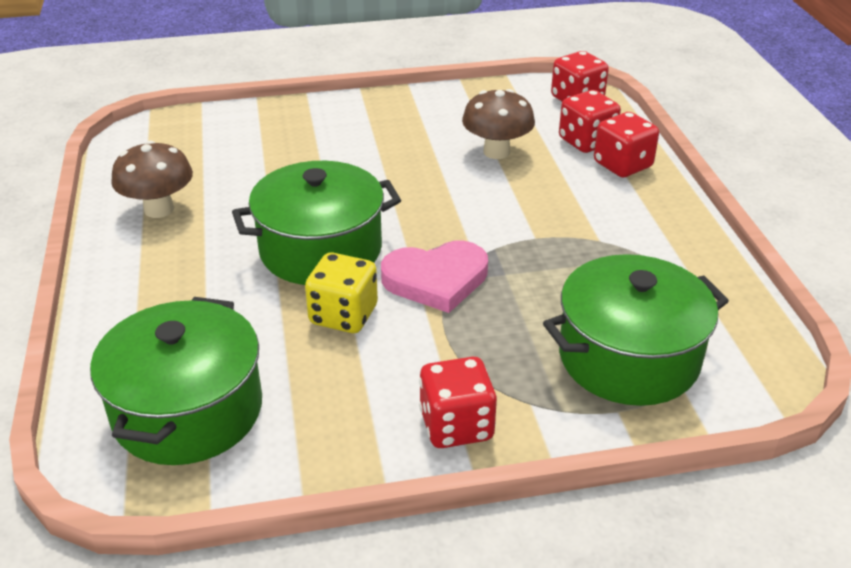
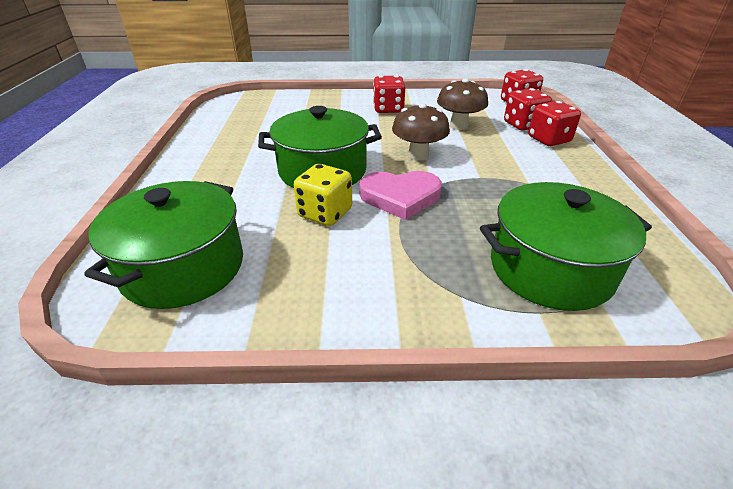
camera: 10 degrees right, 0 degrees up
(159, 209) = (225, 139): brown mushroom -> brown mushroom (418, 155)
(456, 425) = (393, 306): red dice -> red dice (388, 109)

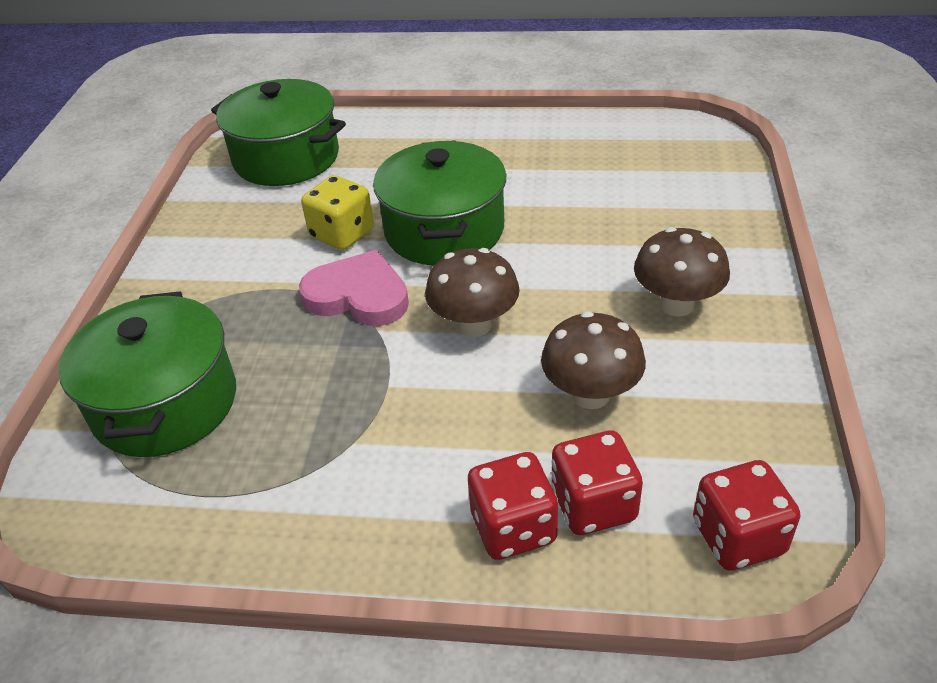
camera: 100 degrees right, 5 degrees up
(388, 109) = (676, 304): red dice -> brown mushroom
(400, 197) = (358, 295): pink heart -> pink heart turned 105 degrees clockwise

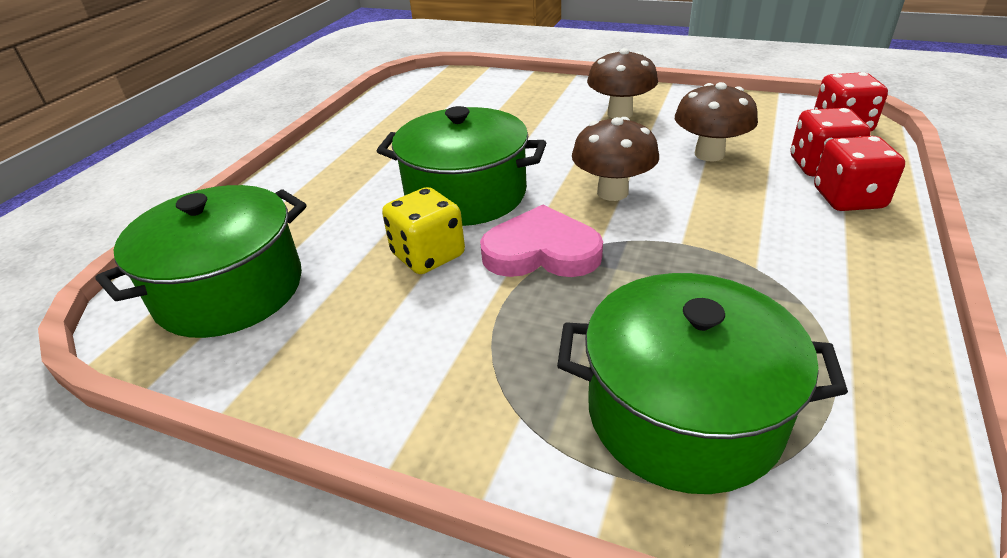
camera: 75 degrees left, 5 degrees down
(358, 295) = (541, 251): pink heart -> pink heart turned 60 degrees clockwise

